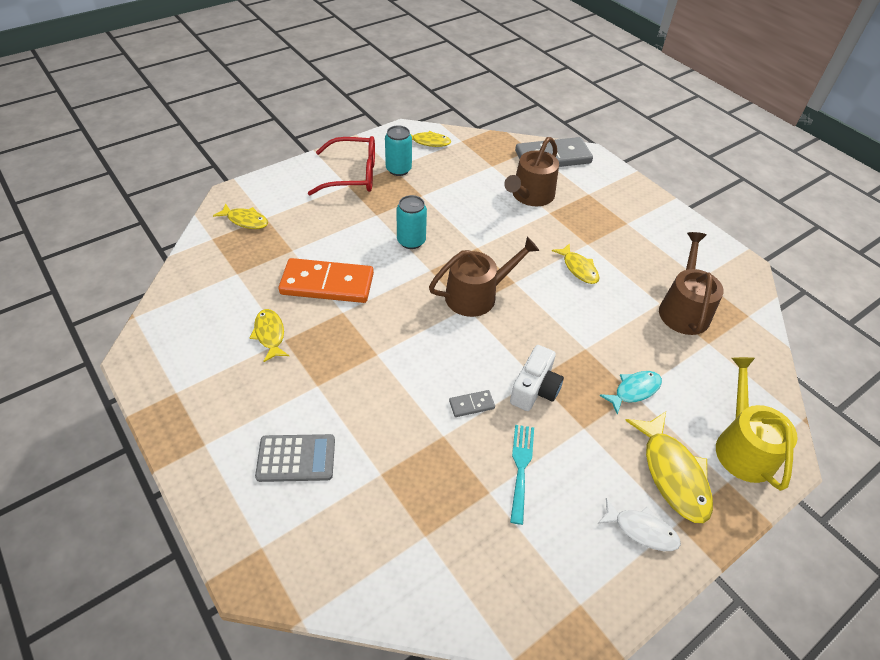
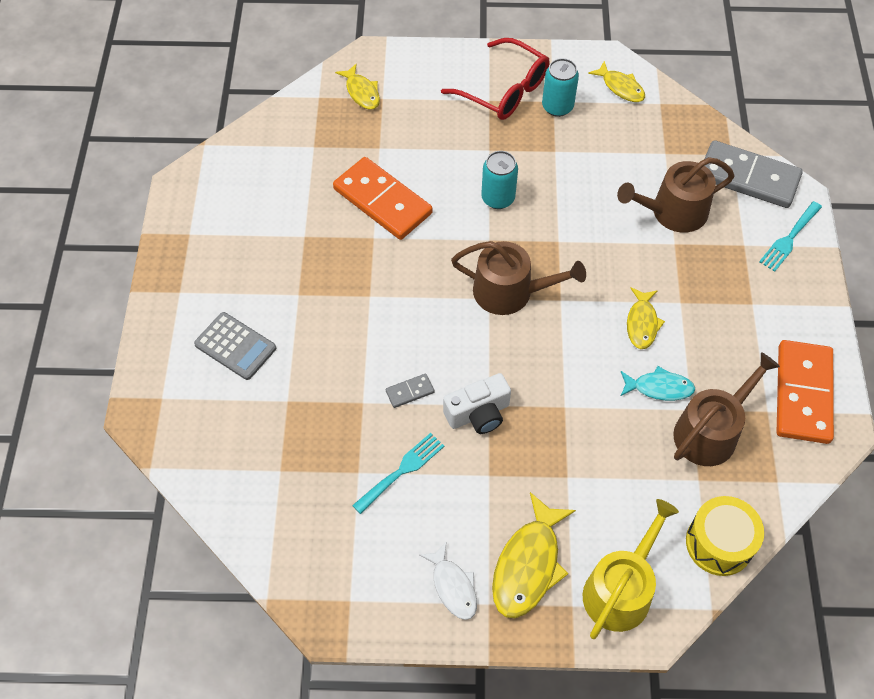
camera: 40 degrees right, 10 degrees up
(270, 334) = (296, 224): yellow fish -> none
(471, 405) = (410, 392): grey domino -> grey domino turned 45 degrees counterclockwise
(608, 178) = (789, 239): none -> turquoise fork
(634, 390) = (570, 474): turquoise fish -> turquoise fish (659, 388)
(706, 257) = (803, 394): none -> orange domino
(761, 374) = (719, 543): none -> yellow drum

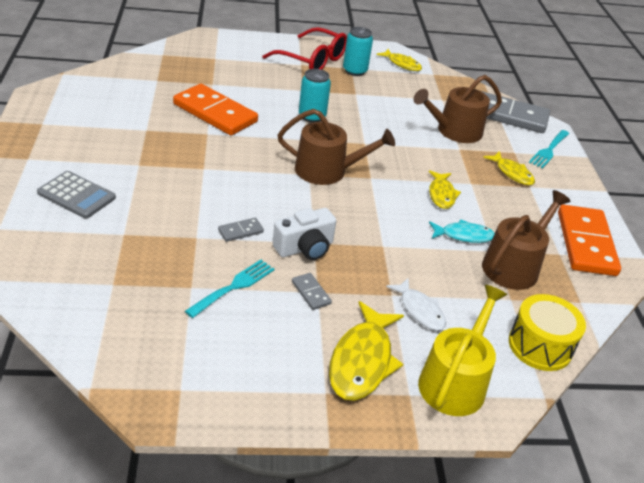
camera: 10 degrees left, 20 degrees down
(362, 92) = (198, 54): yellow fish -> yellow fish (512, 173)
(453, 586) = (288, 378): white fish -> white fish (420, 310)
(481, 477) = (311, 293): none -> grey domino

